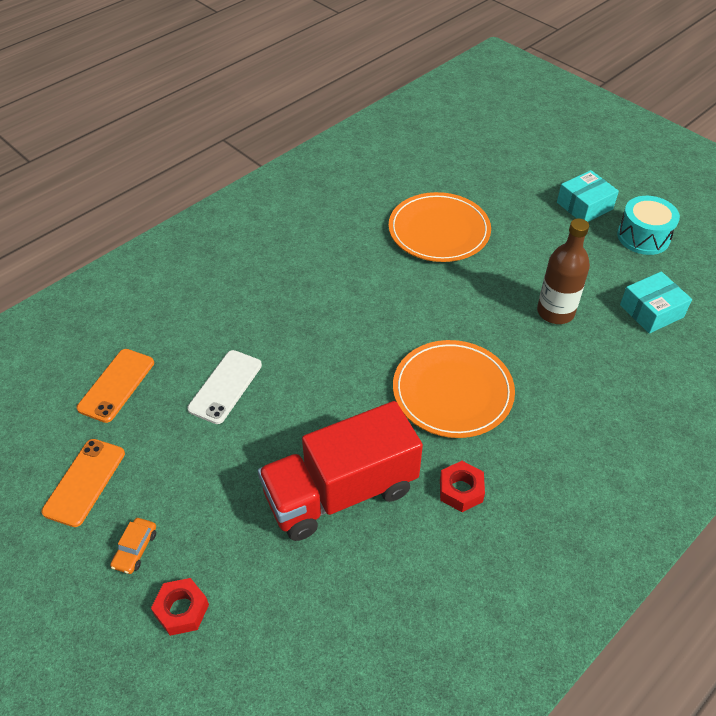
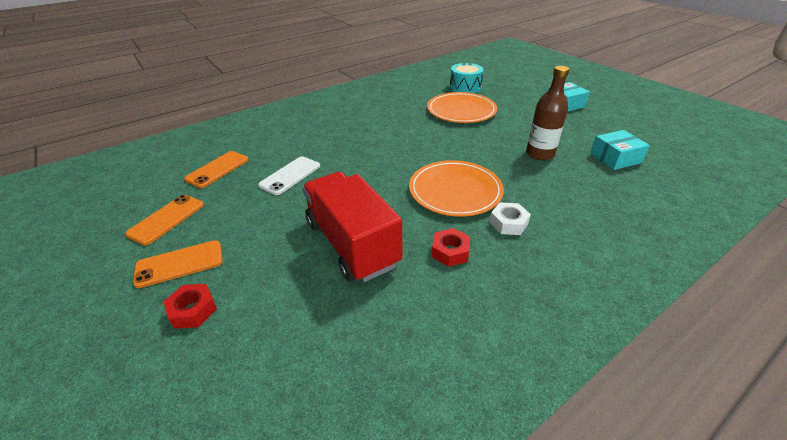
camera: 10 degrees right, 10 degrees down
(135, 549) = (179, 264): orange car -> orange phone
(340, 492) = (352, 243): red truck -> red truck turned 75 degrees clockwise
(524, 438) = (508, 223): none -> white nut
(643, 237) = (607, 121): turquoise drum -> turquoise drum (465, 87)

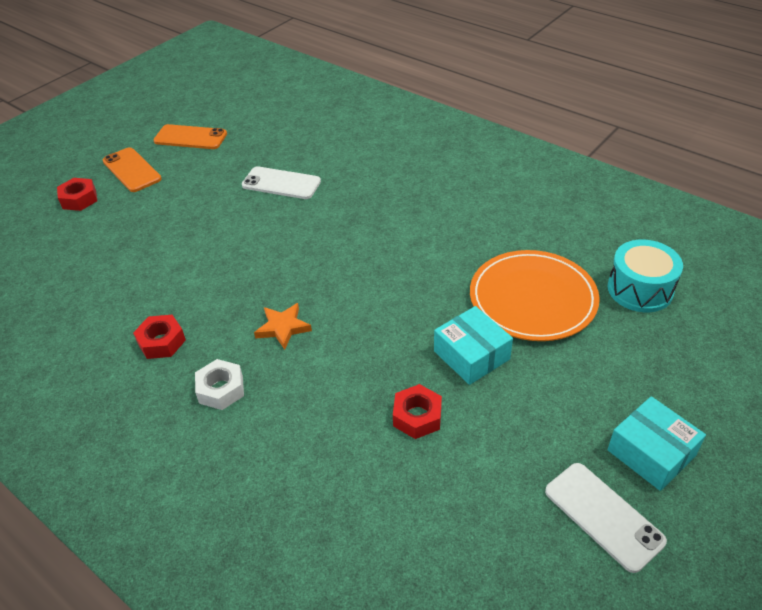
camera: 75 degrees right, 5 degrees up
(217, 169) = (280, 132): orange phone -> none
(352, 243) = (168, 263): red truck -> none
(455, 191) = (283, 328): orange plate -> orange star
(540, 154) = (417, 416): brown bottle -> red nut
(599, 120) = (603, 516): none -> white phone
(615, 158) = (442, 531): turquoise box -> turquoise box (471, 355)

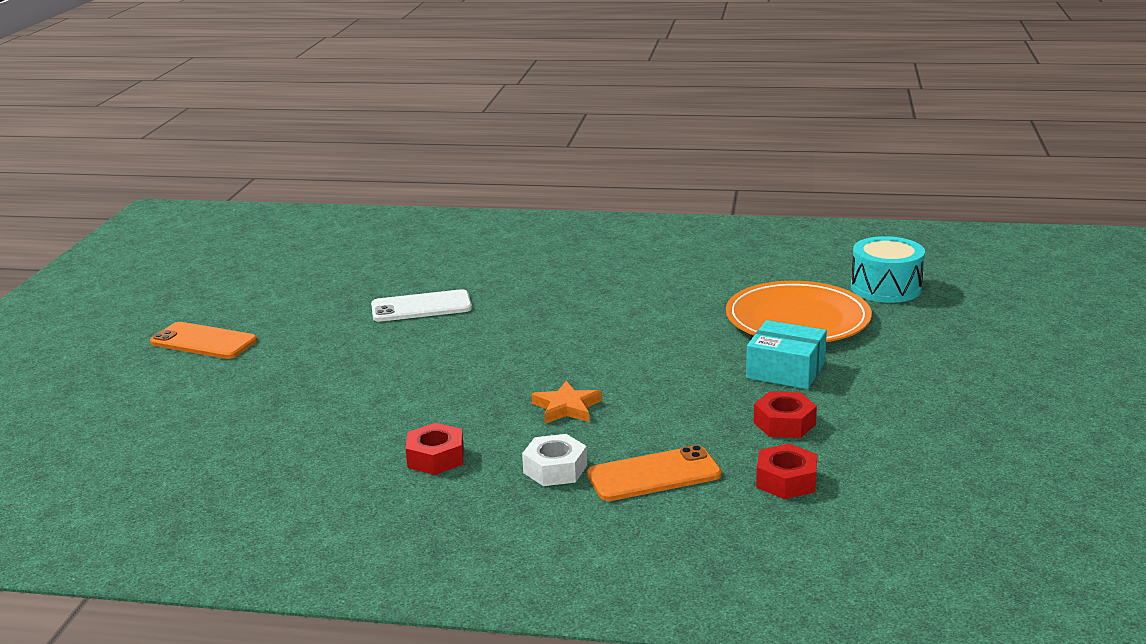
camera: 30 degrees left, 20 degrees down
(79, 199) = (160, 382): red nut -> red nut (786, 480)
(190, 137) = (250, 298): orange phone -> orange phone (654, 475)
(603, 516) = (1018, 429): white phone -> none
(651, 452) = (1011, 381): turquoise box -> none

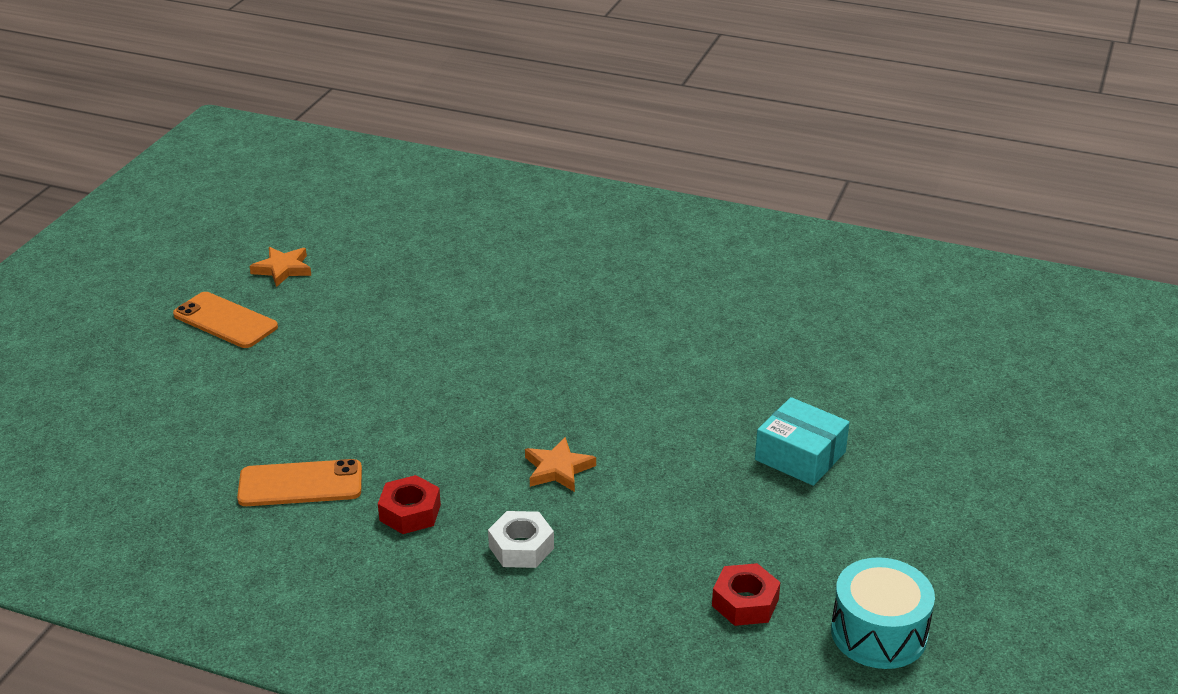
camera: 10 degrees right, 10 degrees up
(249, 299) = (283, 269): none -> orange star
(421, 307) = (453, 307): white phone -> none
(654, 475) = (616, 572): orange phone -> orange phone (300, 484)
(784, 423) = (771, 528): red nut -> none
(797, 319) = (840, 386): orange plate -> none
(885, 288) = (954, 356): turquoise drum -> turquoise drum (878, 633)

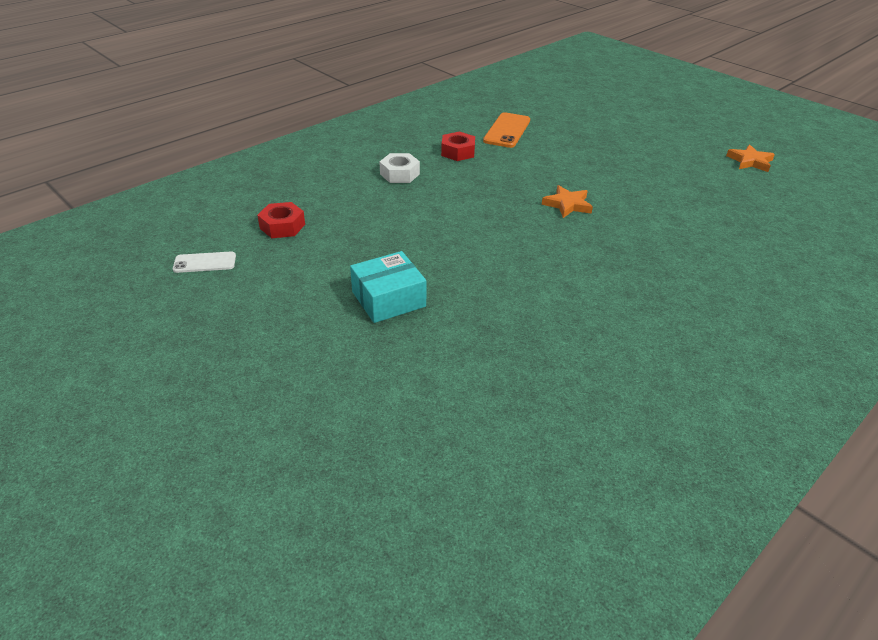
camera: 115 degrees right, 5 degrees up
(225, 321) = (687, 136): orange phone -> none
(558, 469) = (457, 201): orange star -> orange star (567, 205)
(878, 633) = (205, 263): turquoise drum -> white phone

